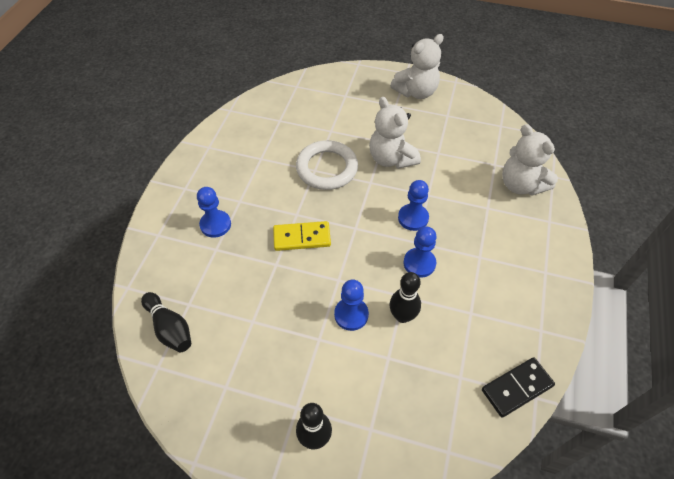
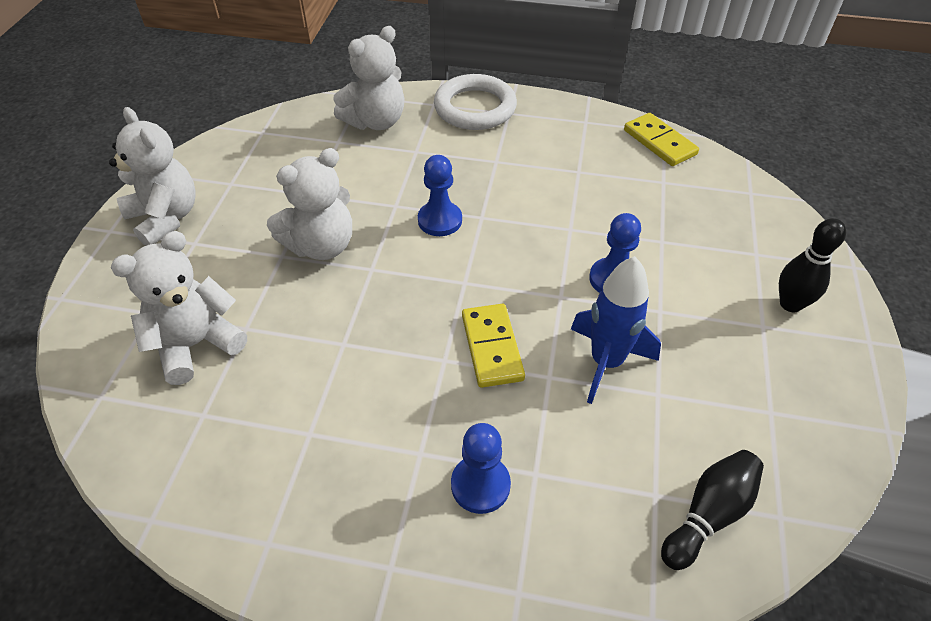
camera: 95 degrees left, 5 degrees down
(281, 296) = (606, 362): none -> blue rocket
(322, 114) = (196, 344): none -> white teddy bear
(327, 168) = (339, 326): white ring -> white ring (475, 108)
(402, 316) = (600, 229): black bowling pin -> none
(419, 263) = (516, 214): blue pawn -> none
(516, 388) = (659, 142): black domino -> yellow domino

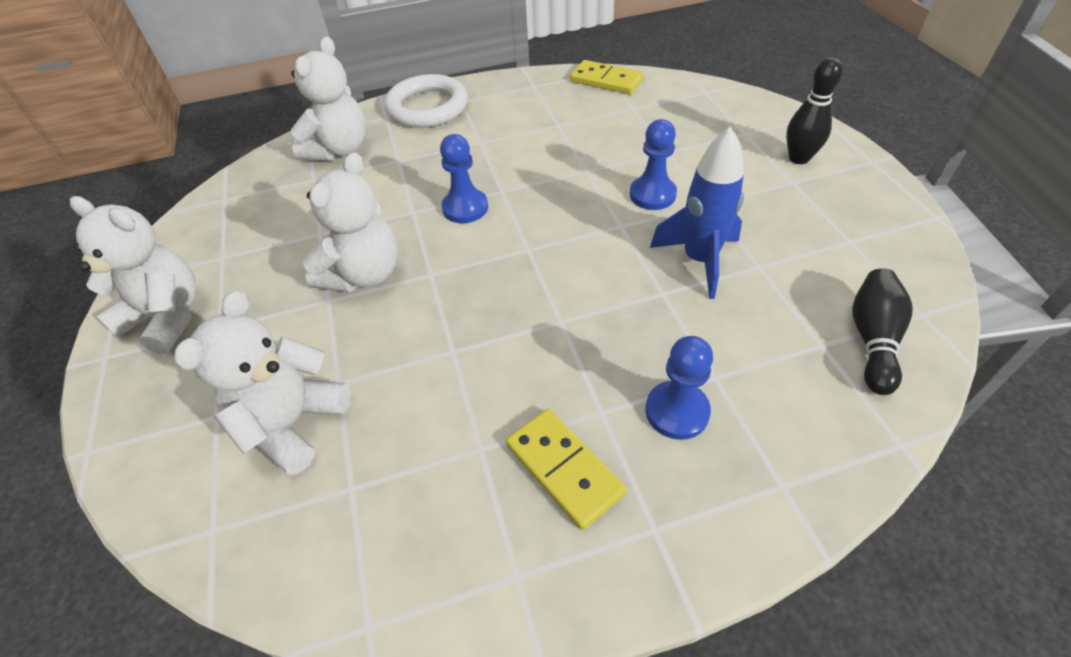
camera: 25 degrees left, 0 degrees up
(491, 347) = (594, 291): yellow domino -> yellow domino (564, 469)

